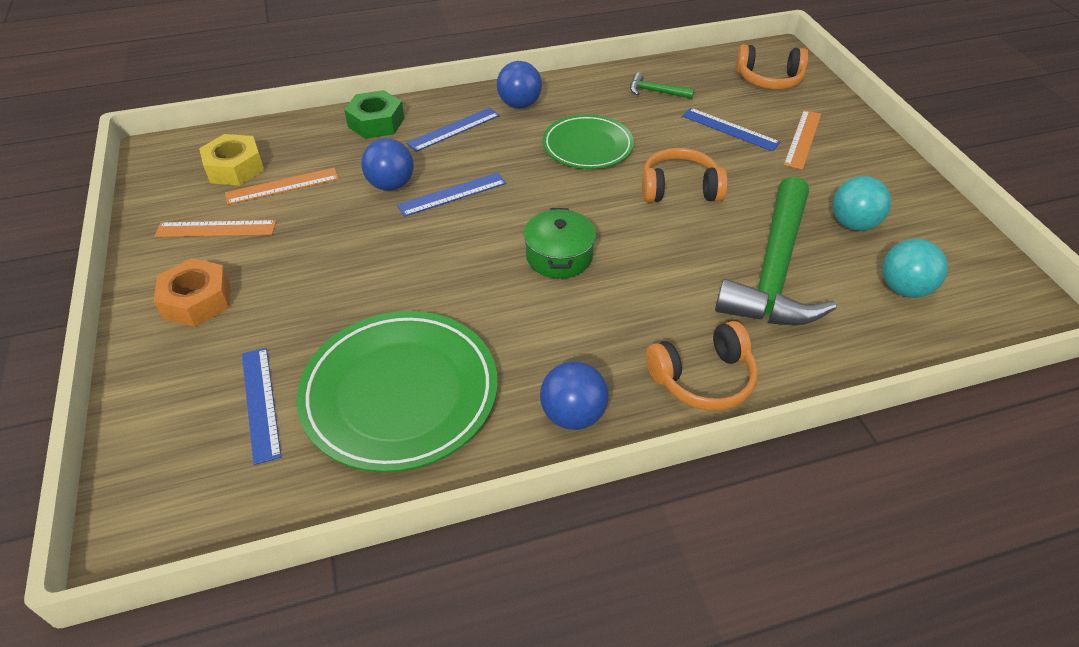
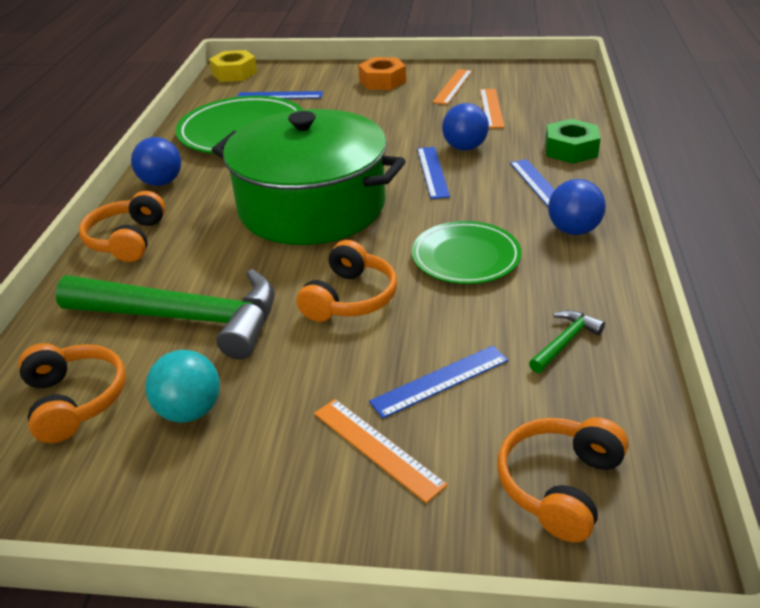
camera: 115 degrees right, 10 degrees down
(235, 168) = (527, 93): yellow nut -> yellow nut (234, 73)
(559, 256) = (312, 207): green pot -> green pot, size x2.39
(774, 271) = (185, 318): green hammer -> green hammer turned 150 degrees clockwise
(903, 289) = (75, 400): turquoise ball -> orange headphones

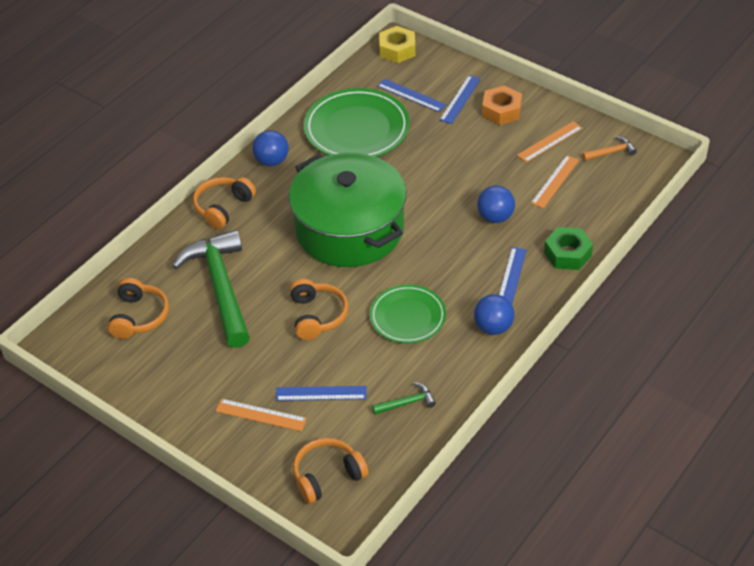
camera: 30 degrees right, 10 degrees up
(185, 318) = (220, 287): green hammer -> green hammer turned 150 degrees counterclockwise
(190, 411) = (188, 350): turquoise ball -> none
(350, 298) = (317, 316): orange headphones -> orange headphones turned 60 degrees counterclockwise
(377, 448) = (261, 415): orange ruler -> orange ruler turned 60 degrees counterclockwise
(432, 172) = (452, 232): blue ruler -> blue ruler (460, 99)
(517, 77) = (611, 152): none -> orange hammer

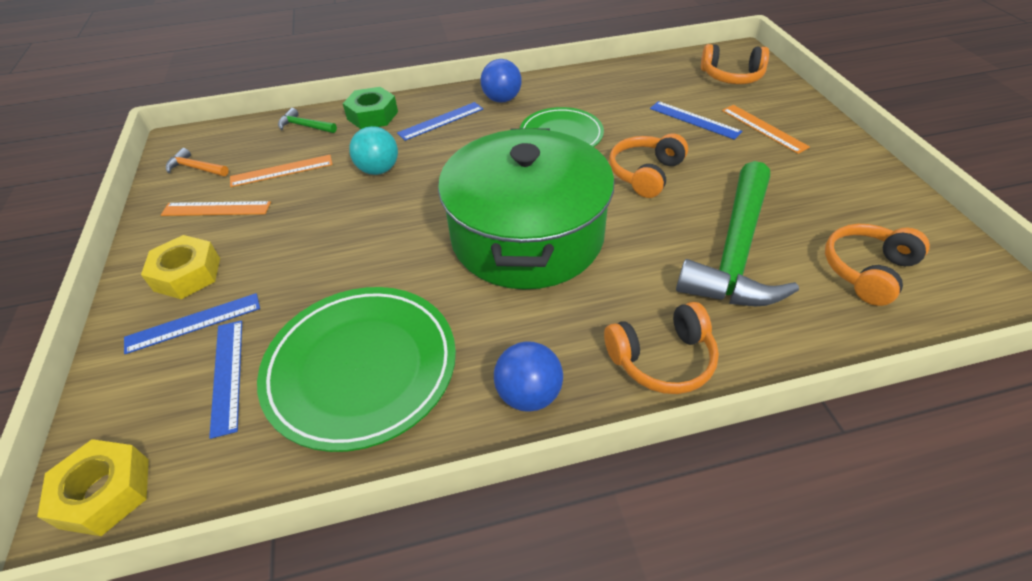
camera: 140 degrees left, 0 degrees up
(407, 403) = (626, 88): green hammer -> green hammer (305, 126)
(495, 217) = (378, 170): blue ball -> turquoise ball
(501, 110) = (187, 274): orange nut -> yellow nut

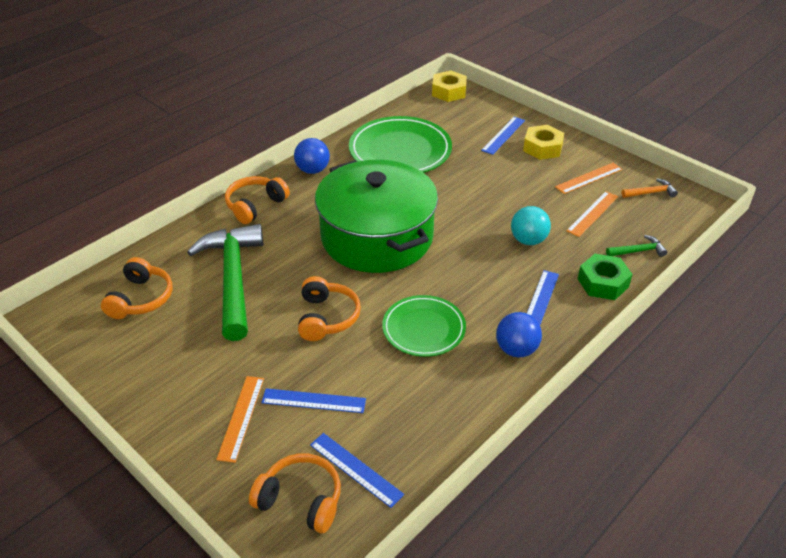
camera: 145 degrees right, 5 degrees down
(227, 375) = (457, 128): blue ruler -> blue ruler (356, 469)
(731, 76) = (301, 499): orange headphones -> orange headphones turned 45 degrees clockwise
(763, 128) = (241, 417): orange ruler -> orange ruler turned 75 degrees clockwise

